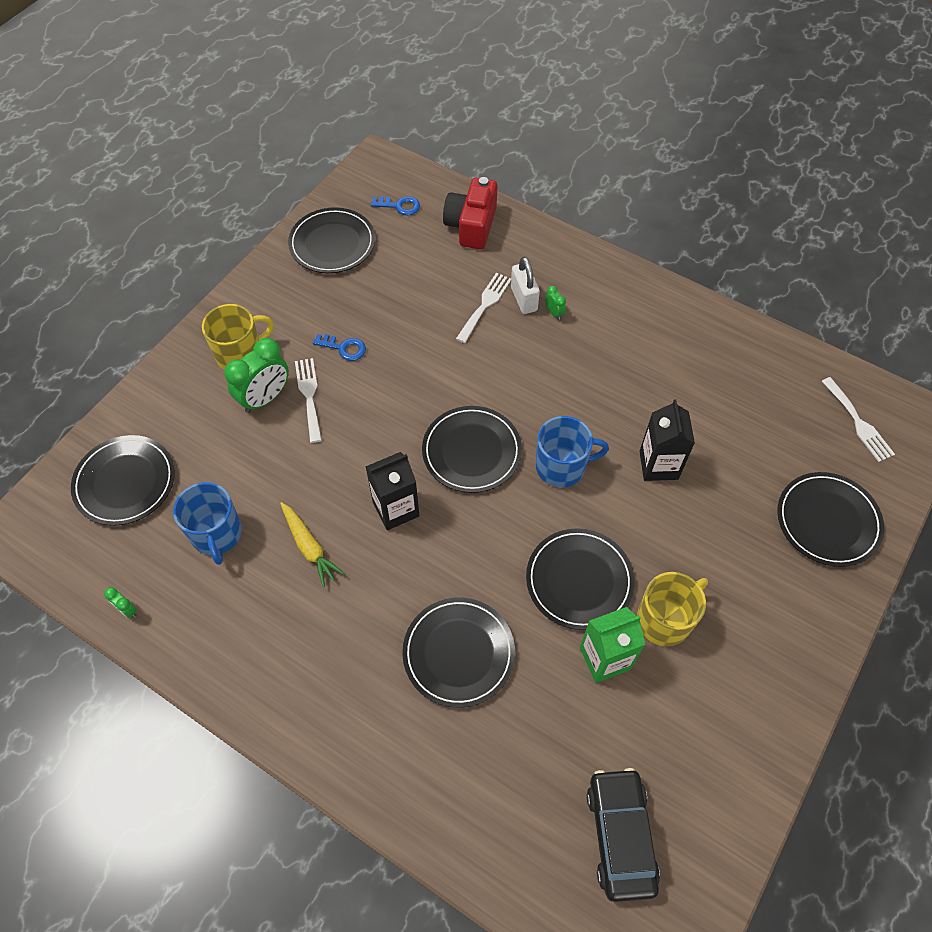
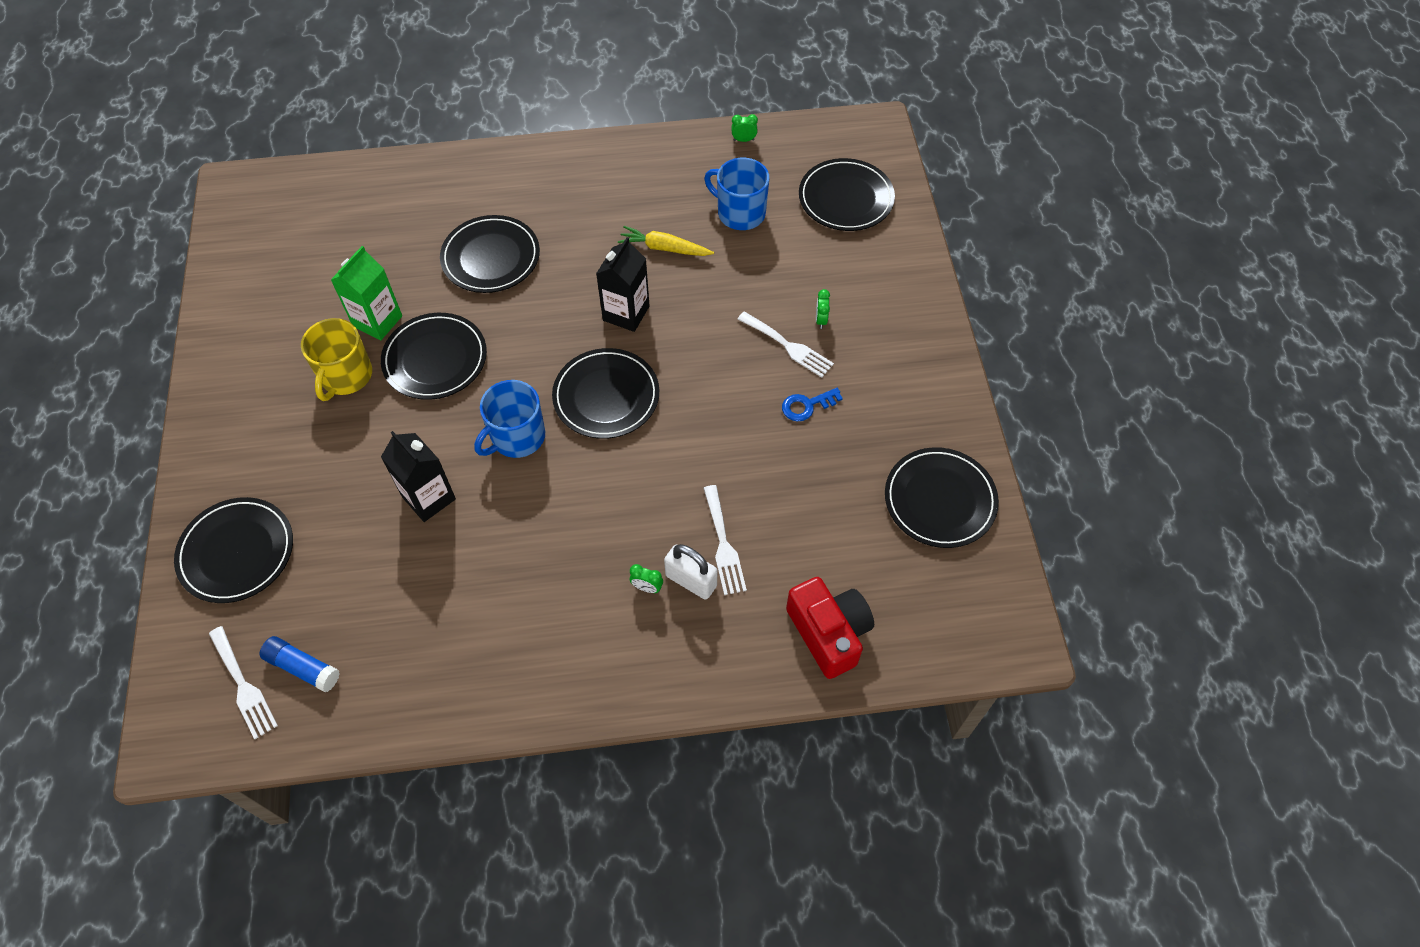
camera: 140 degrees right, 0 degrees up
(240, 354) = (885, 338): yellow mug -> none
(265, 398) = (821, 320): green clock -> green clock, size x0.44
(399, 206) = (928, 598): blue key -> none
(620, 836) = (300, 233): black car -> none
(811, 409) = (303, 667): none -> blue glue stick
(858, 423) = (243, 686): white fork -> white fork turned 150 degrees counterclockwise

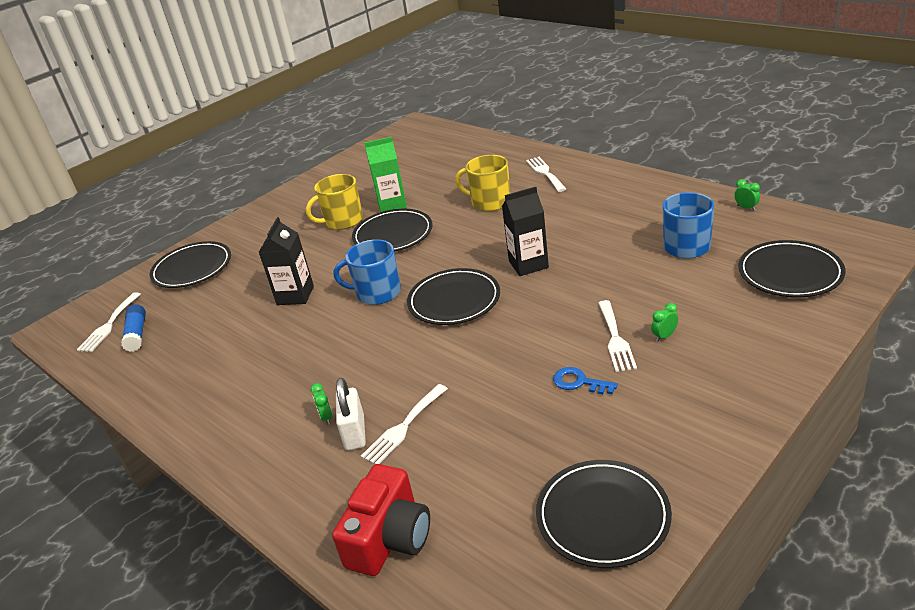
camera: 55 degrees right, 25 degrees down
(491, 257) = (490, 202): black plate -> yellow mug
(503, 187) = (545, 173): none -> white fork
(664, 248) = (602, 242): yellow carrot -> none

